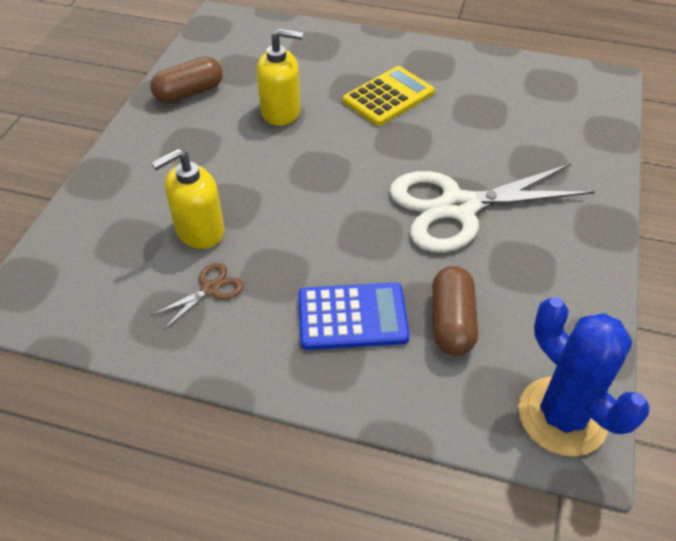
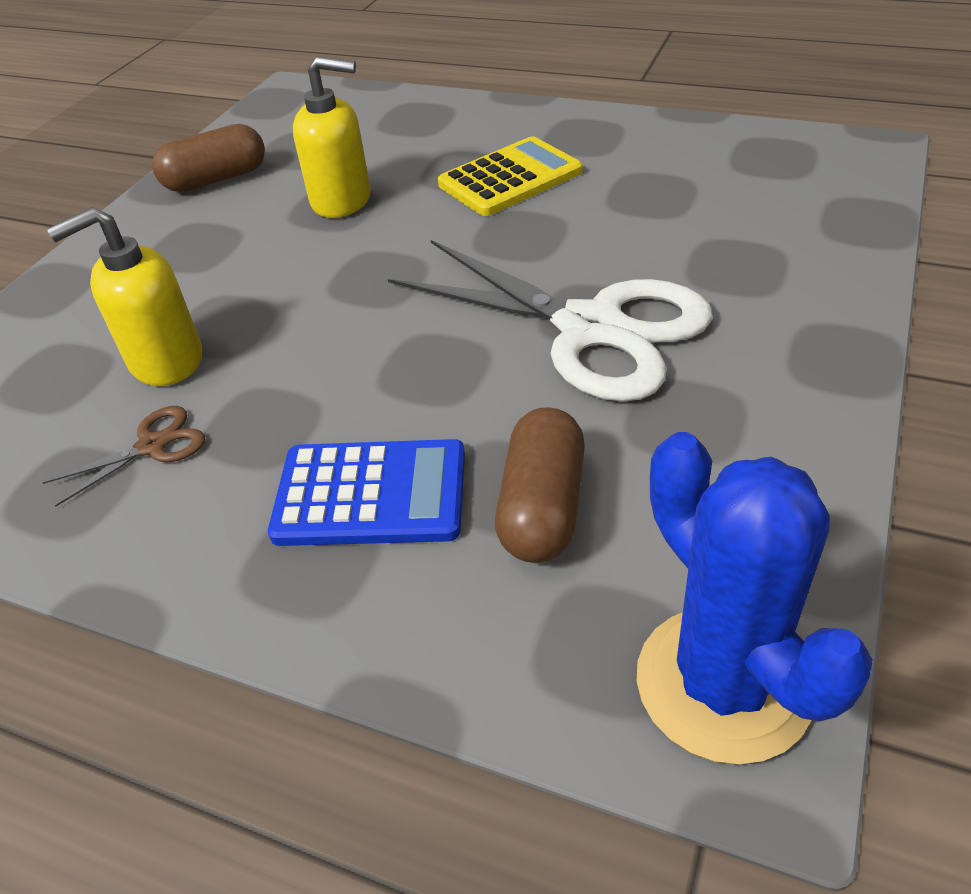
camera: 10 degrees right, 5 degrees down
(458, 207) = (590, 328): white scissors -> white scissors turned 135 degrees counterclockwise

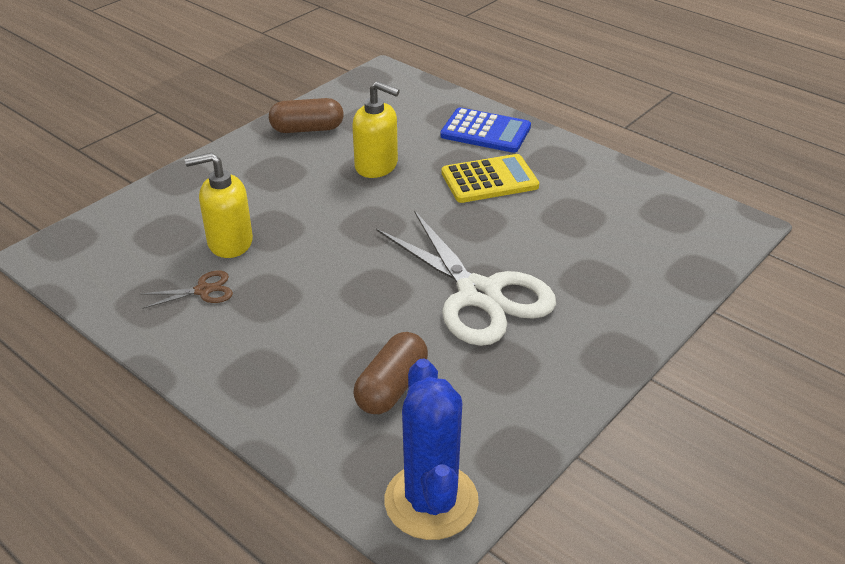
camera: 15 degrees right, 5 degrees down
(371, 494) = (305, 352): blue calculator -> blue calculator (485, 131)

